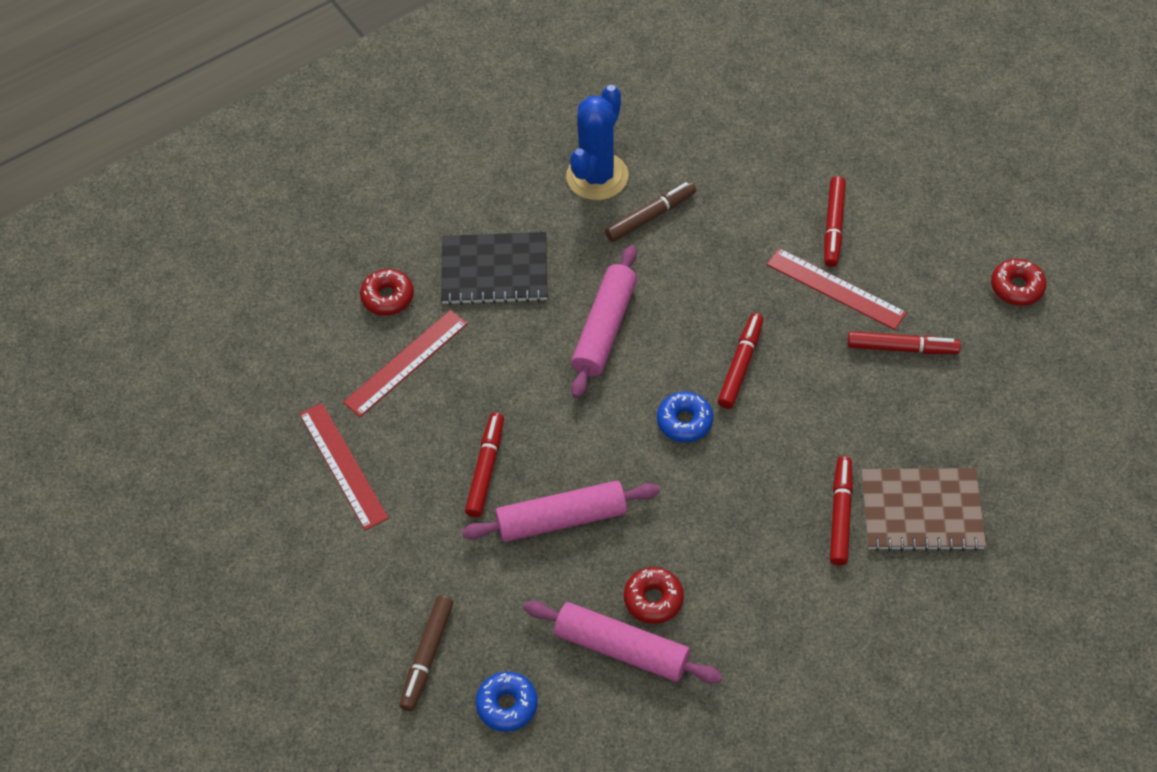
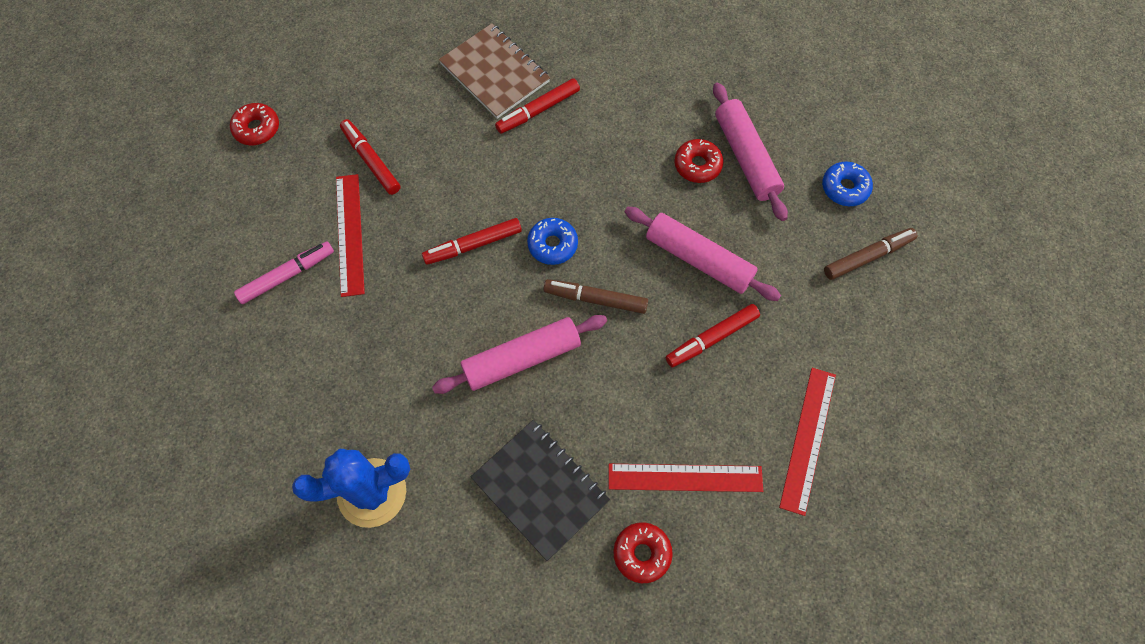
camera: 135 degrees left, 10 degrees up
(650, 216) = (382, 414): brown marker -> brown marker (595, 299)
(833, 226) = (287, 276): red marker -> pink marker

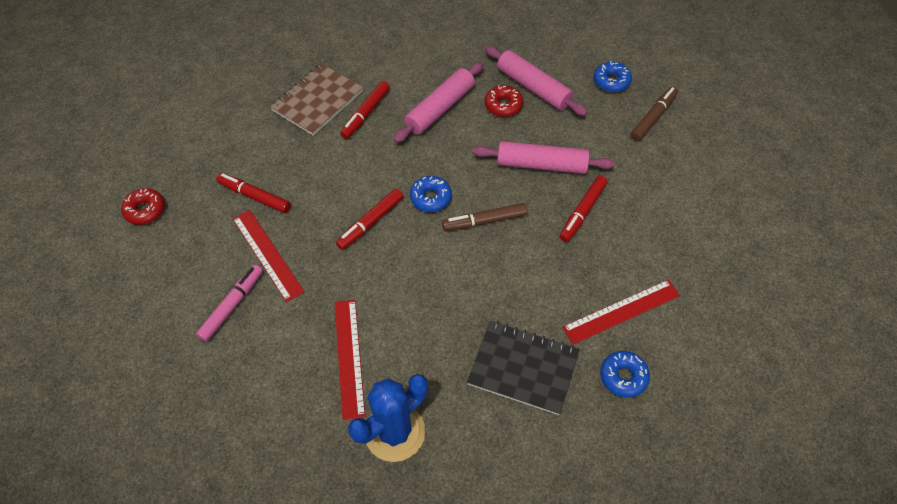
camera: 25 degrees left, 10 degrees down
(494, 73) = (317, 101): brown notebook -> brown notebook turned 75 degrees counterclockwise
(522, 359) = (455, 284): pink rolling pin -> pink rolling pin (440, 109)
(642, 553) = (623, 377): red donut -> blue donut
(808, 439) = (687, 248): red ruler -> red ruler (349, 357)

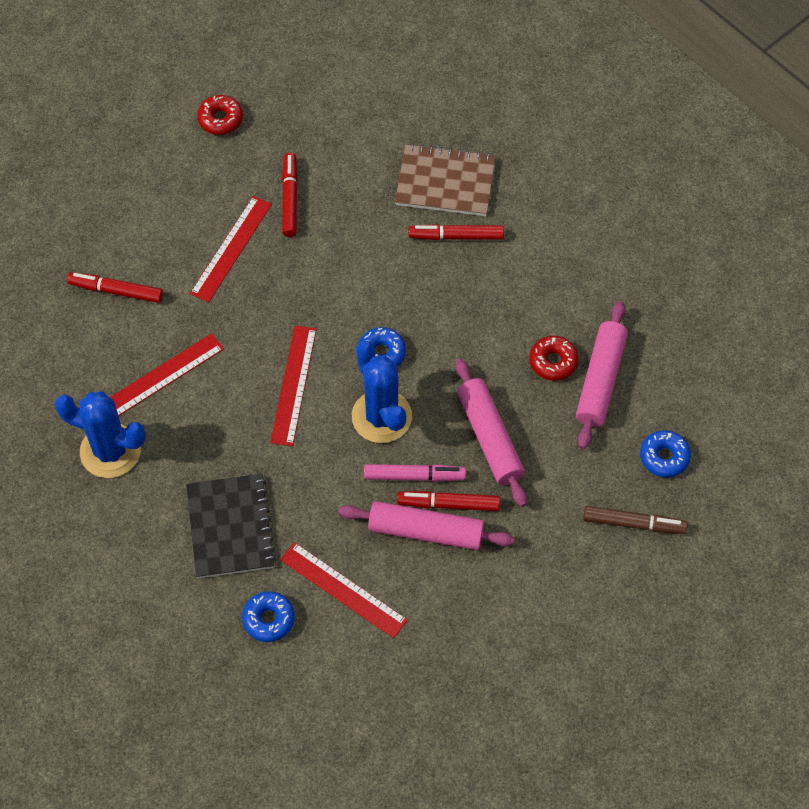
camera: 60 degrees right, 5 degrees up
(232, 305) = (162, 253): pink marker -> pink marker (414, 476)
(370, 222) = (319, 315): red marker -> red marker (116, 291)
(420, 266) = (293, 385): none -> red ruler
(440, 109) = (508, 303): pink rolling pin -> pink rolling pin (425, 532)
(484, 221) = (381, 416): brown marker -> blue cactus

